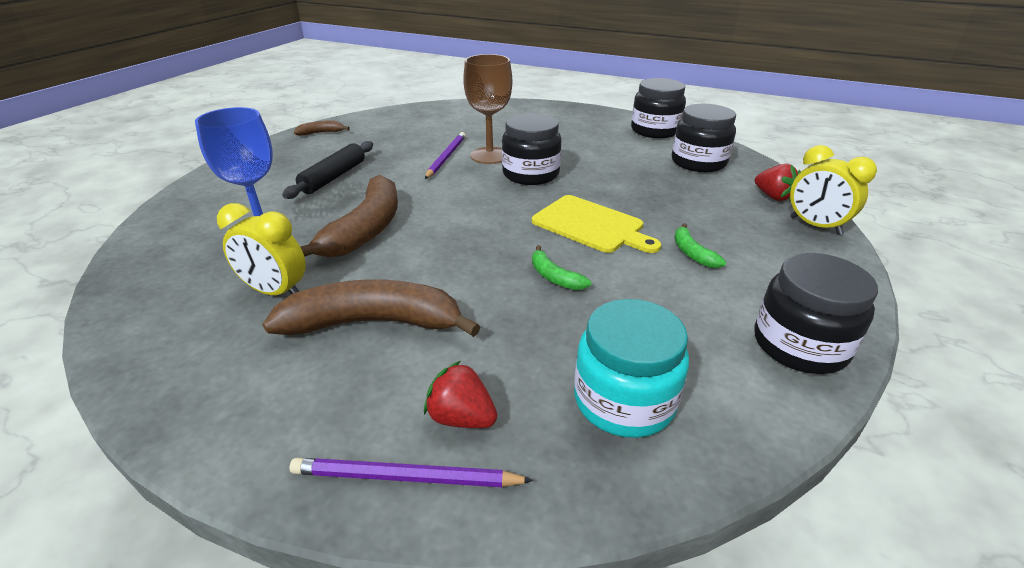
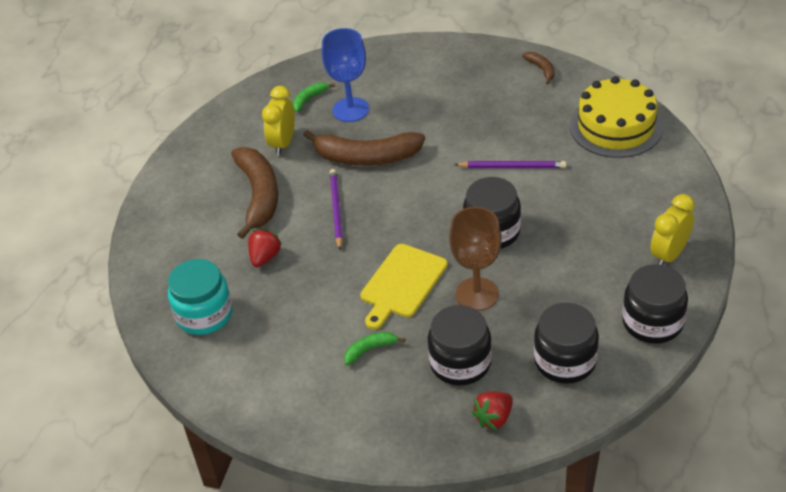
camera: 85 degrees right, 10 degrees up
(334, 177) = (448, 111): black rolling pin -> none
(405, 477) = (151, 240): purple pencil -> purple pencil (336, 210)
(427, 117) = (616, 126): none -> yellow cake
(461, 417) = (187, 250): red strawberry -> red strawberry (265, 257)
(489, 155) = (526, 195): brown goblet -> brown goblet (477, 294)
(554, 277) = (321, 270): green banana -> green banana (309, 99)
(799, 345) = (261, 403): black jar -> black jar (460, 363)
(815, 226) = (437, 443): yellow clock -> yellow clock (669, 255)

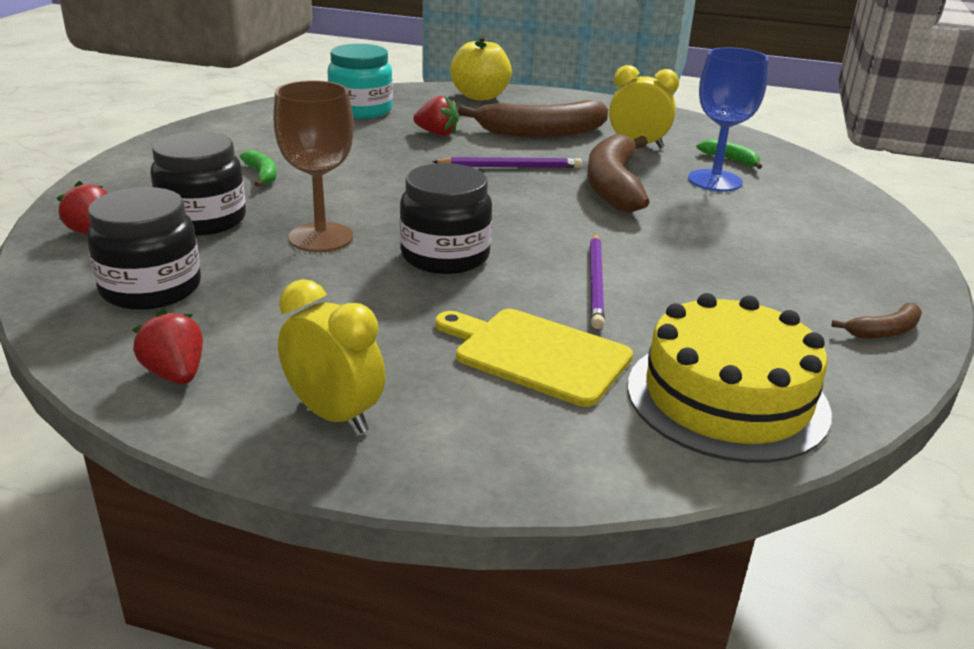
camera: 85 degrees right, 15 degrees down
(161, 238) = (480, 96): none -> yellow apple
(402, 284) = (363, 195): yellow cutting board -> yellow cutting board (536, 354)
(652, 322) = (175, 374): black jar -> red strawberry

